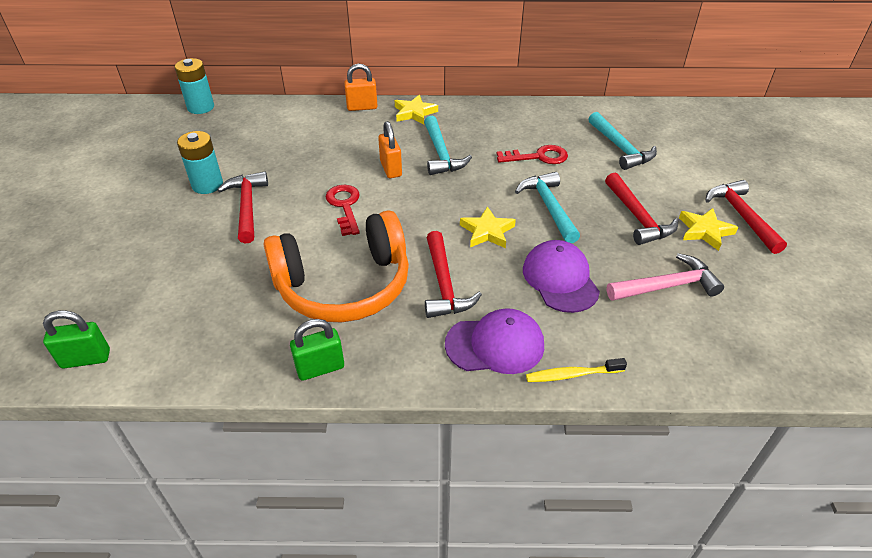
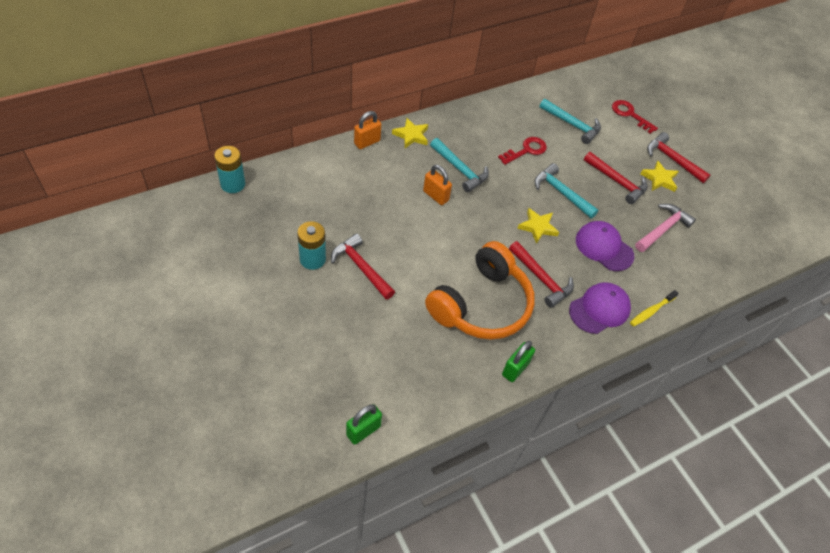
camera: 35 degrees left, 10 degrees up
(344, 206) = (430, 241): red key -> red key (629, 114)

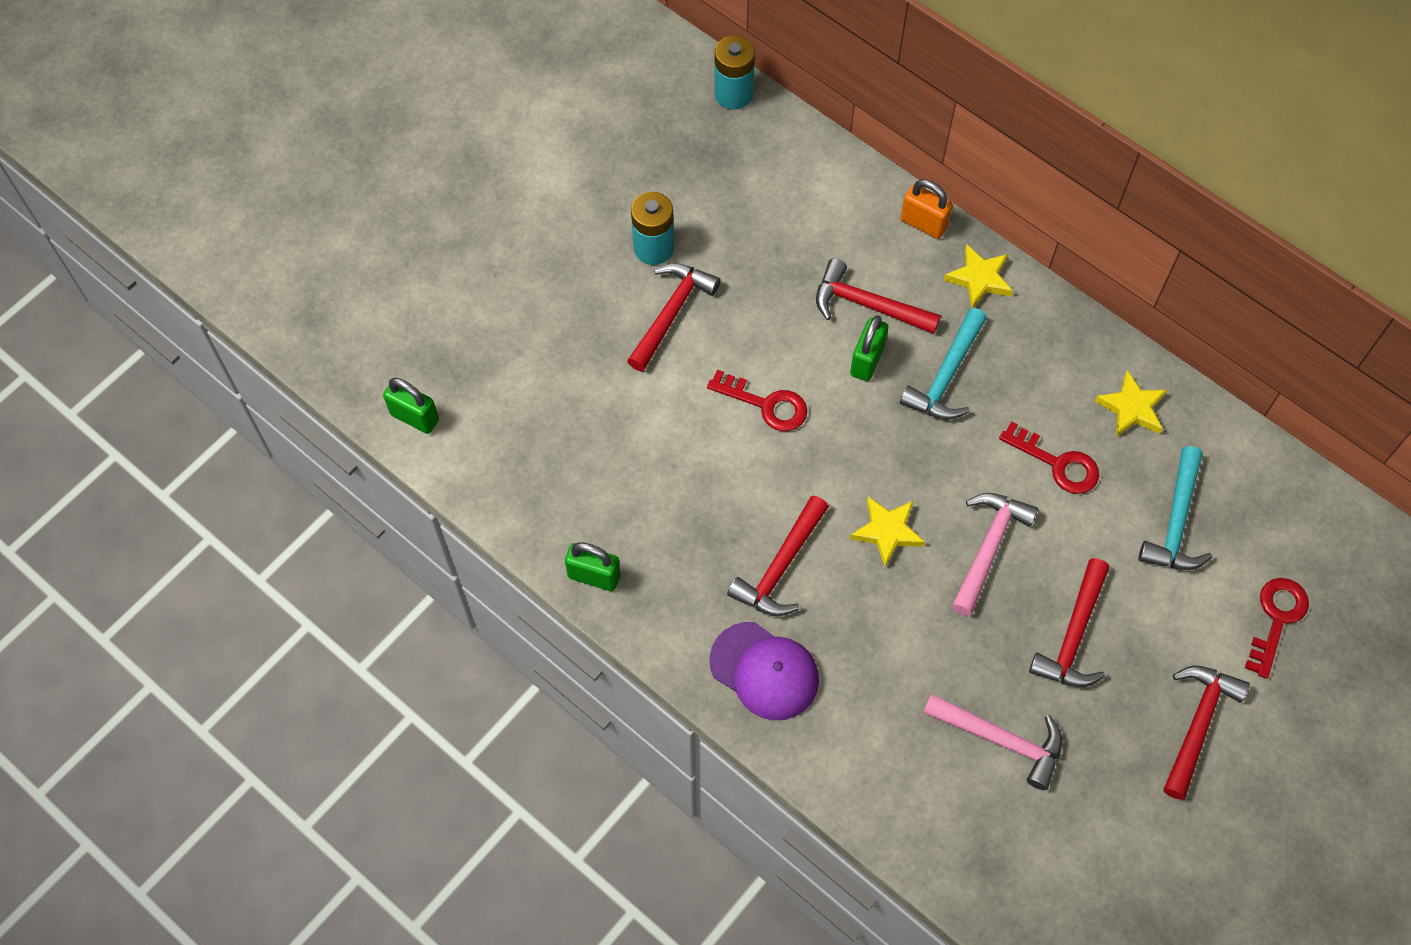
camera: 75 degrees right, 10 degrees up
(403, 182) = (867, 305): none -> red hammer
(436, 196) = (867, 360): orange padlock -> green padlock
(441, 247) = (766, 404): none -> red key
(481, 305) = (686, 495): orange headphones -> none
(561, 192) = (988, 547): turquoise hammer -> pink hammer
(604, 247) = (901, 648): purple cap -> none
(651, 311) = (802, 755): yellow toothbrush -> none
(659, 179) = (1128, 710): yellow star -> yellow star (1131, 408)

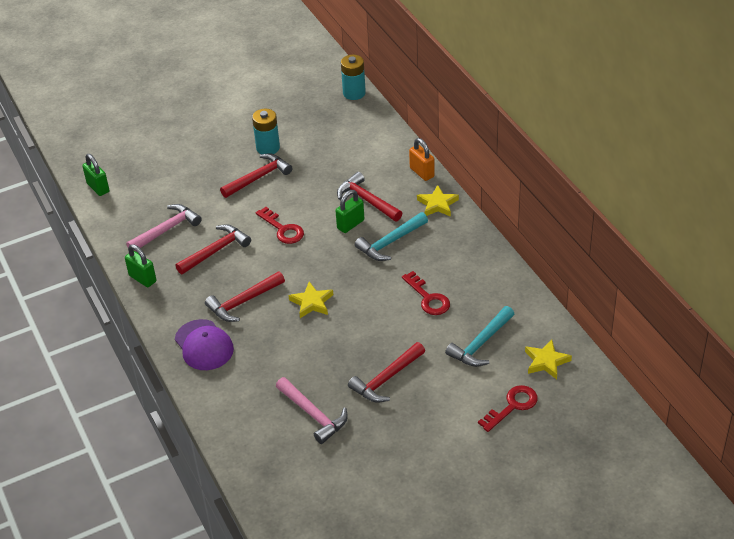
camera: 25 degrees right, 20 degrees down
(988, 547) = (364, 325): pink hammer -> pink hammer (167, 229)
(1131, 408) = (488, 284): yellow star -> yellow star (546, 361)
(1197, 724) = (432, 442): red hammer -> red hammer (216, 251)

